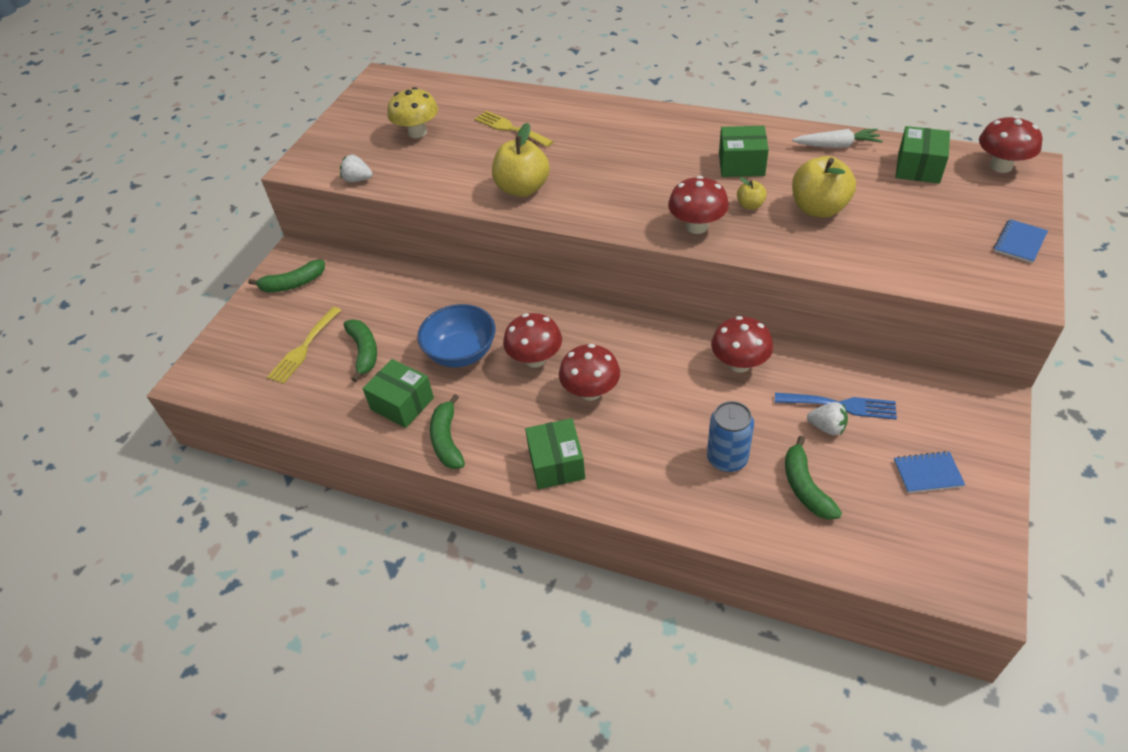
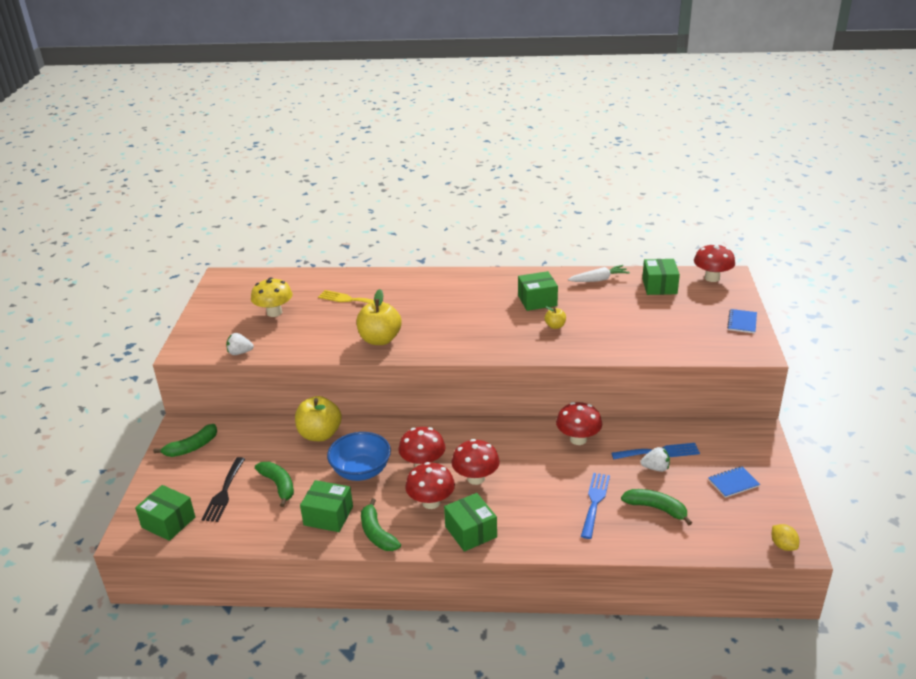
camera: 20 degrees left, 15 degrees down
(233, 373) = (168, 522): none -> green box
(304, 348) = (224, 492): yellow fork -> black fork
(697, 226) = (523, 345): red mushroom -> red mushroom (431, 502)
(727, 458) = (595, 502): blue can -> blue fork
(805, 487) = (656, 508): green banana -> green banana turned 150 degrees clockwise
(818, 208) = (603, 321): yellow apple -> yellow apple (320, 434)
(964, 586) = (783, 545): none -> yellow lemon

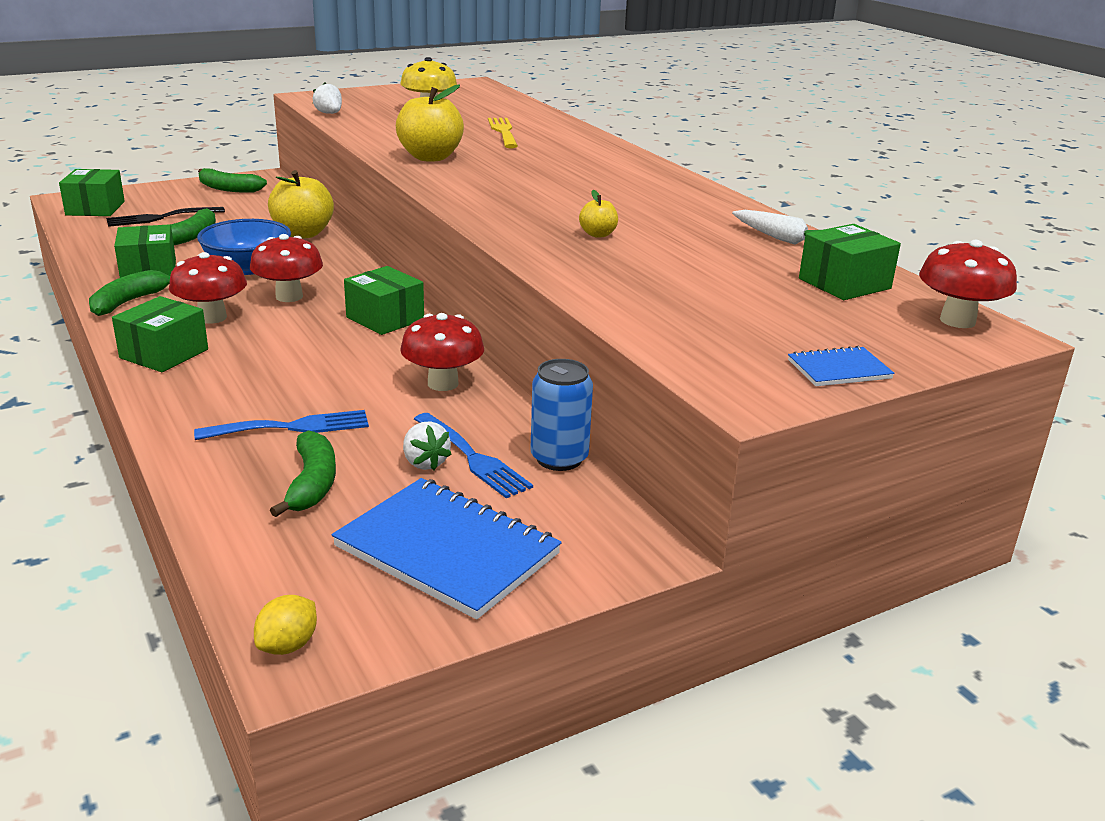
camera: 55 degrees right, 5 degrees down
(476, 478) = (285, 333): red mushroom -> none
(537, 300) = (654, 214): green box -> green box (385, 318)
(673, 428) = (559, 458): none -> blue can
(733, 483) = (447, 550): blue notebook -> blue notebook, size x2.09

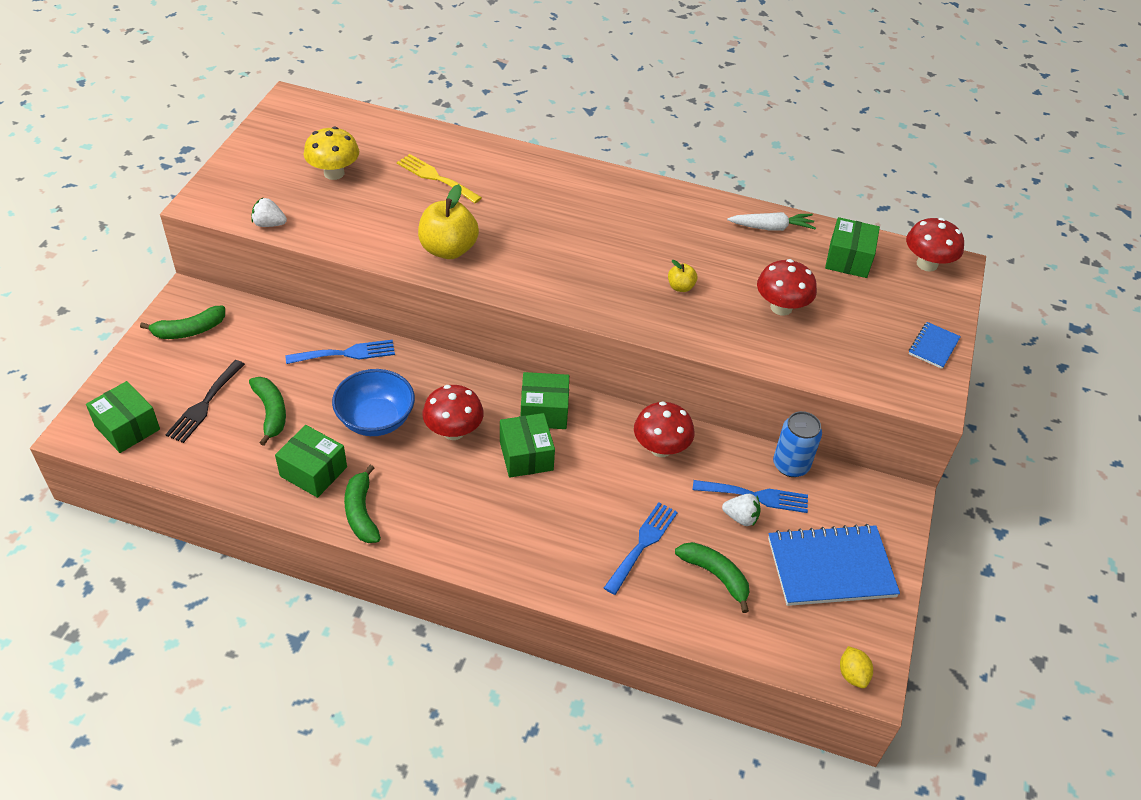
camera: 45 degrees left, 20 degrees up
(164, 354) = (473, 542): green box -> green box (526, 455)
(212, 317) = (442, 487): red mushroom -> red mushroom (781, 307)
(303, 234) = (346, 353): yellow apple -> blue fork

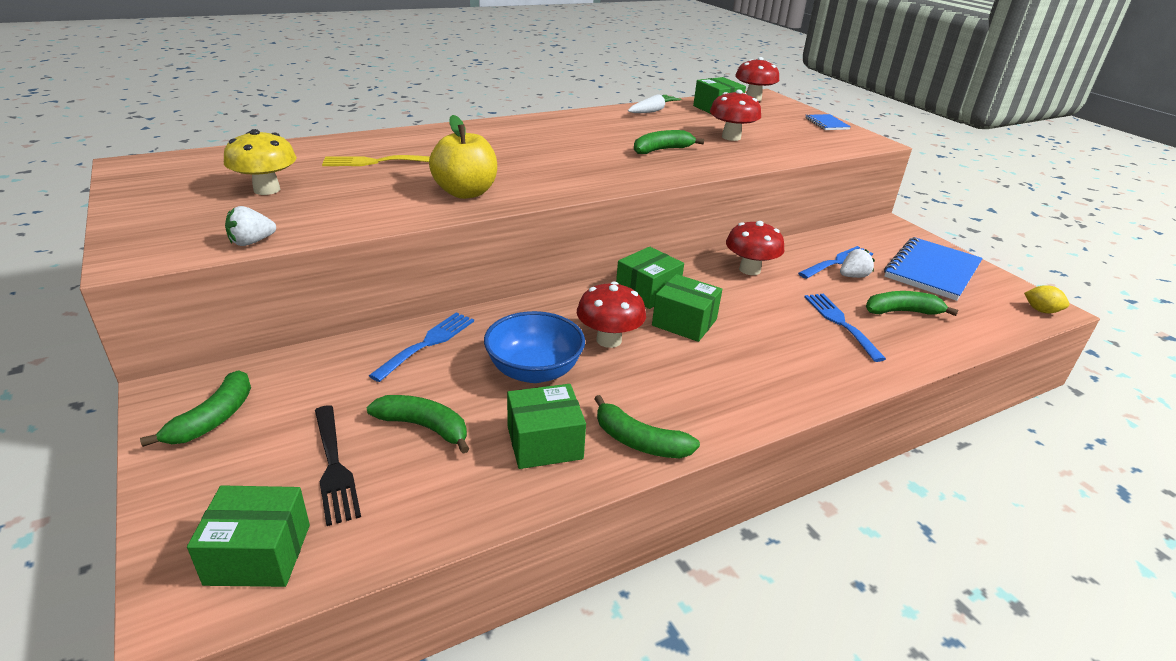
camera: 45 degrees left, 15 degrees down
(680, 287) = (662, 150): yellow apple -> green banana
(791, 465) = (822, 239): blue can -> none

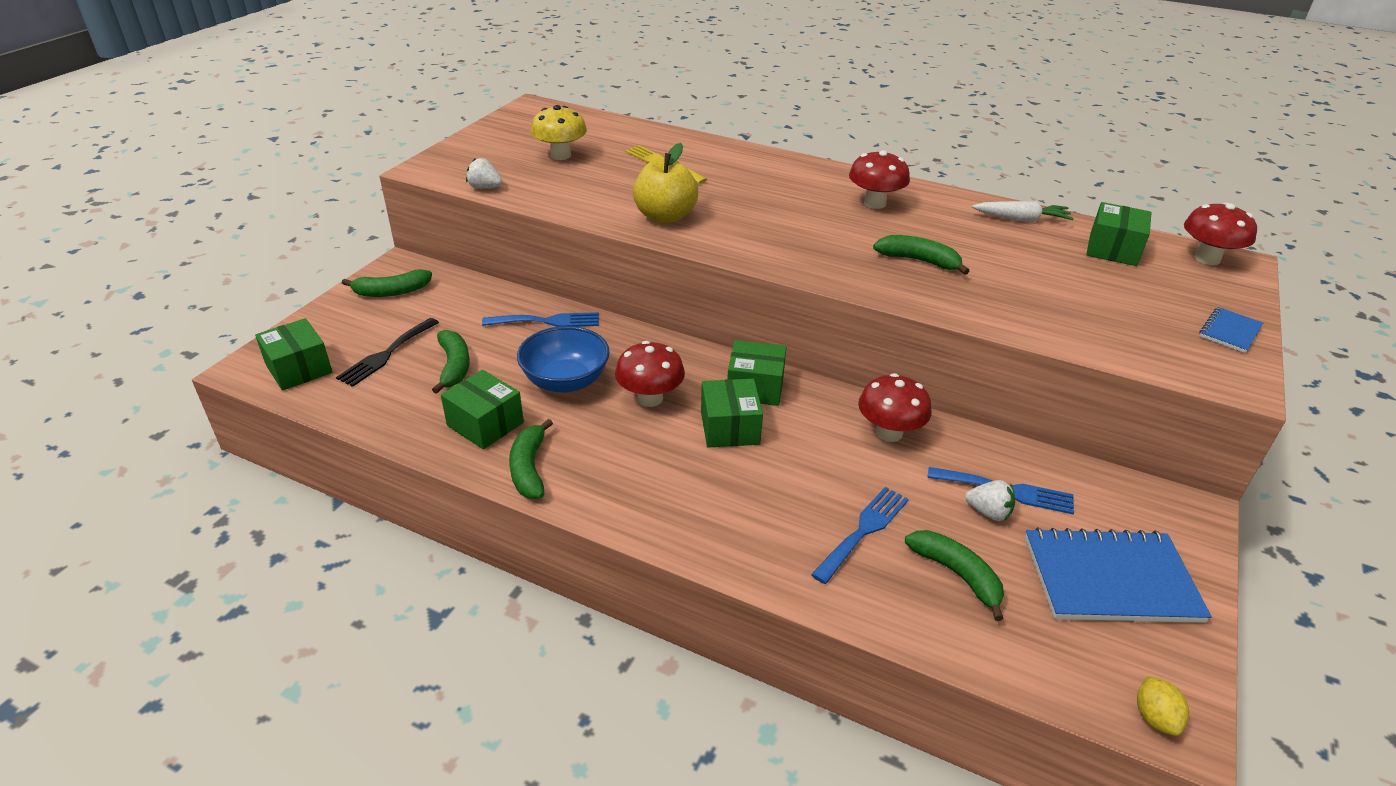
camera: 55 degrees right, 5 degrees up
(731, 137) = (1037, 285): red mushroom -> red mushroom (874, 203)

